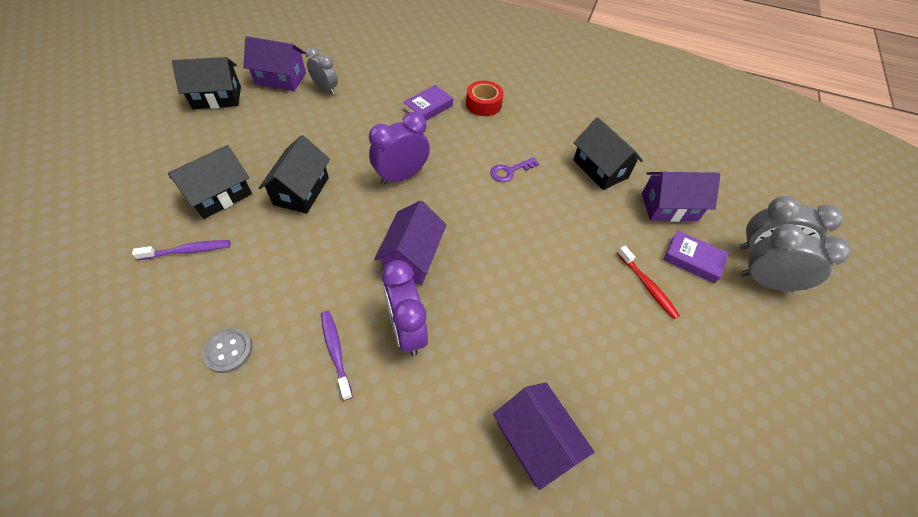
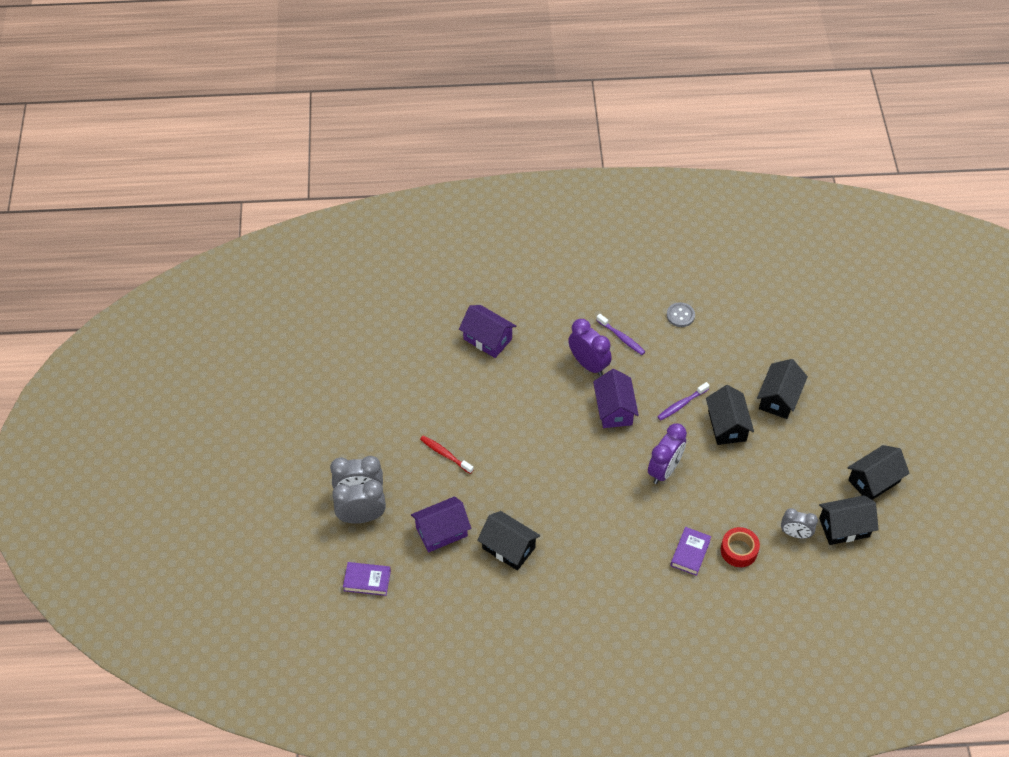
camera: 160 degrees right, 0 degrees up
(188, 251) = (759, 355): purple toothbrush -> purple toothbrush (681, 404)
(280, 79) = (844, 527): purple house -> black house
(483, 104) = (643, 581): red tape -> red tape (739, 550)
(509, 171) = (583, 512): purple key -> none
(692, 259) = (415, 489): purple book -> purple book (367, 580)

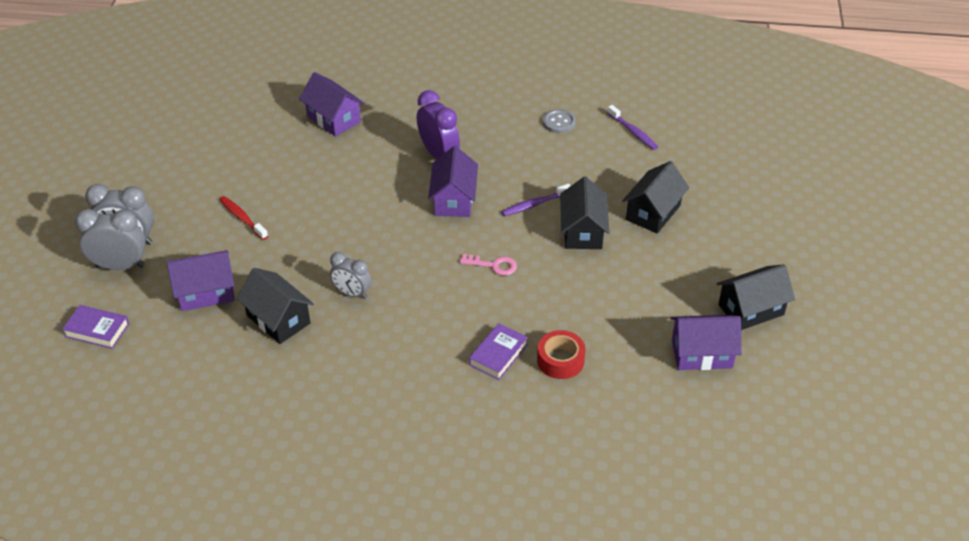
camera: 10 degrees right, 10 degrees down
(621, 338) = (485, 135): purple toothbrush -> purple toothbrush (633, 132)
(664, 470) = (494, 265): purple clock -> pink key
(795, 534) = (637, 352): grey clock -> grey clock (352, 293)
(844, 527) = (701, 353): black house -> purple house

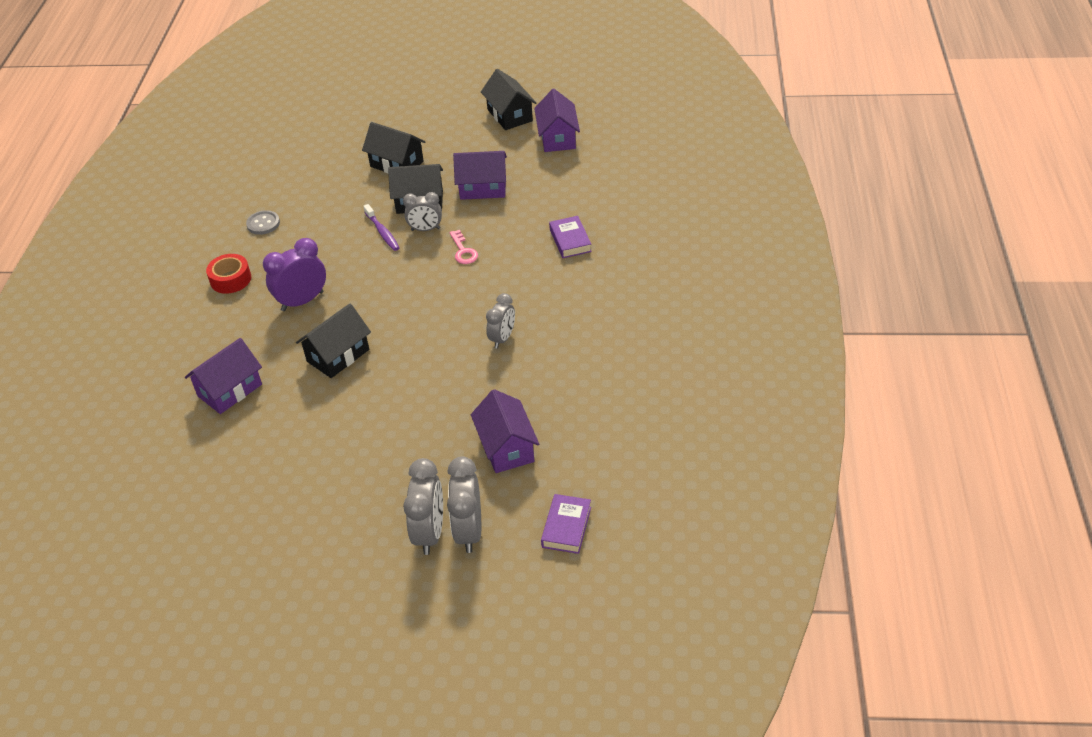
camera: 90 degrees left, 0 degrees up
(242, 218) = (393, 440): red toothbrush -> none
(278, 319) = (540, 385): black house -> black house (338, 355)
(453, 199) = (372, 284): purple house -> purple house (483, 188)
(494, 265) = (463, 251): pink key -> pink key turned 150 degrees clockwise
(498, 355) = (570, 240): purple book -> purple book turned 45 degrees clockwise
(535, 236) = (425, 229): none -> grey clock
(560, 360) = (572, 207): red tape -> red tape (230, 279)
(633, 132) = (285, 178): purple toothbrush -> none

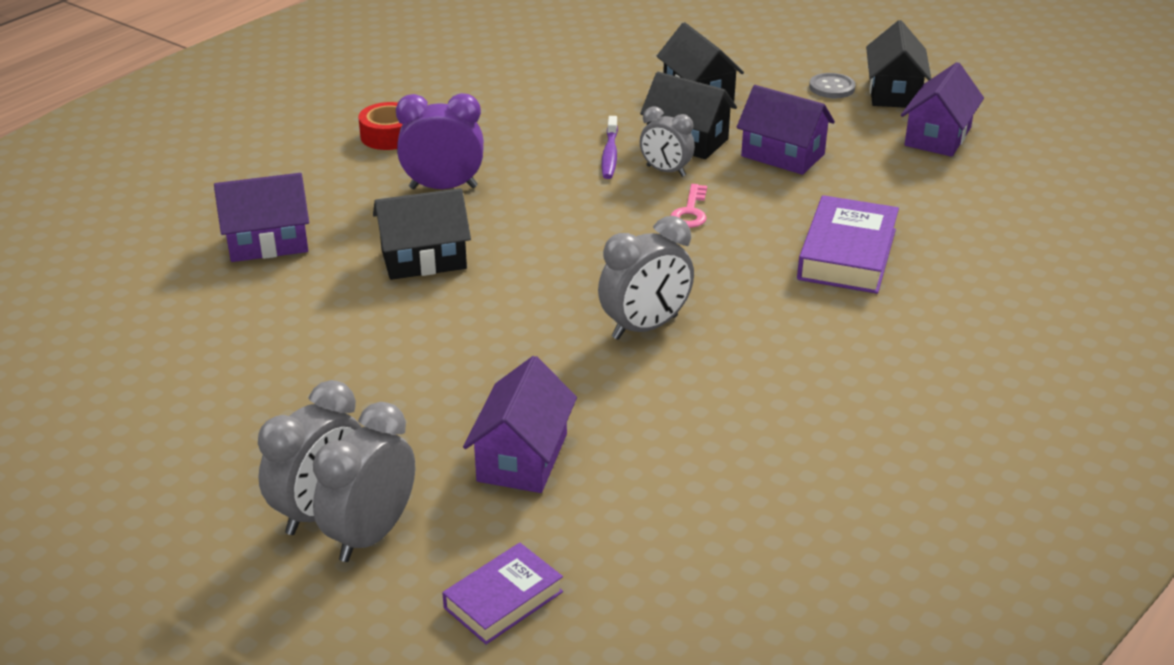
camera: 30 degrees right, 10 degrees down
(263, 224) = (482, 97): grey button -> grey button (832, 88)
(502, 338) = (645, 327): grey clock -> grey clock, size x1.51
(570, 240) = (847, 254): purple book -> purple book, size x1.62

